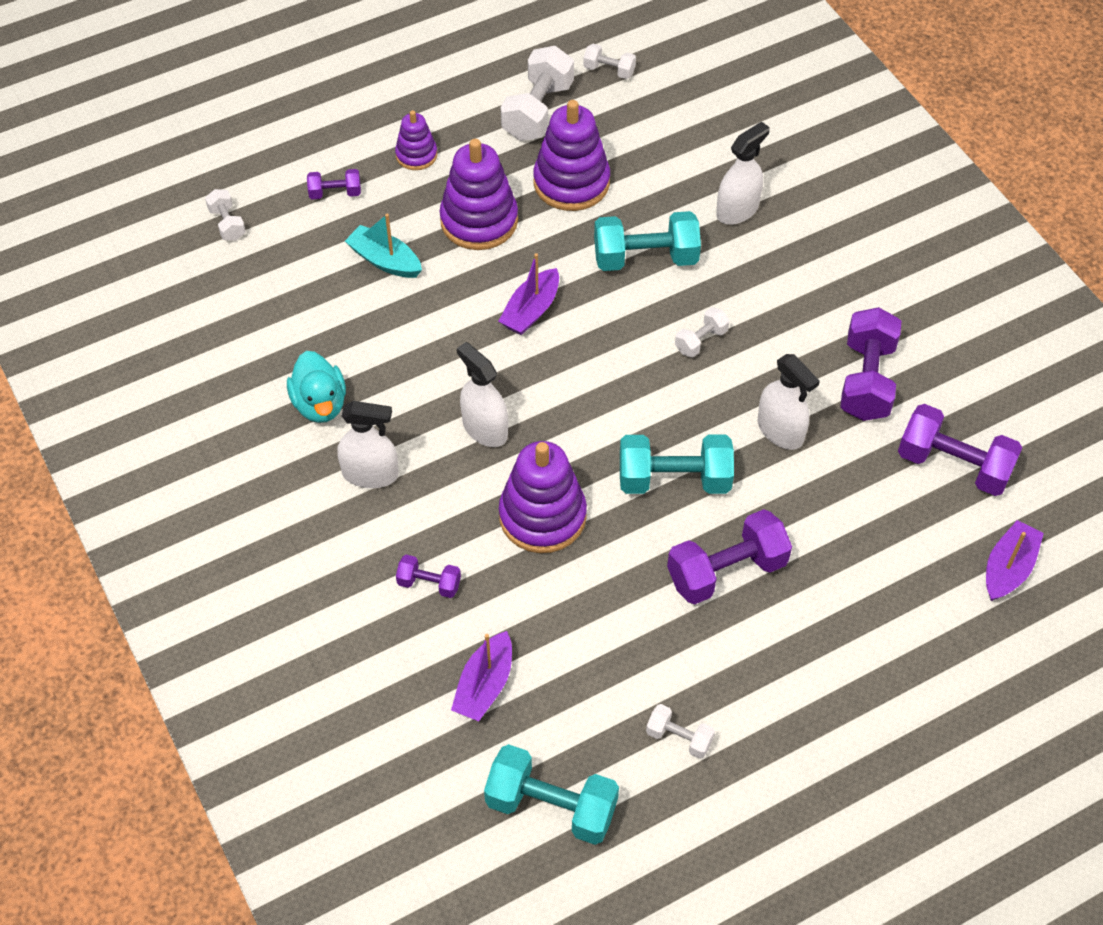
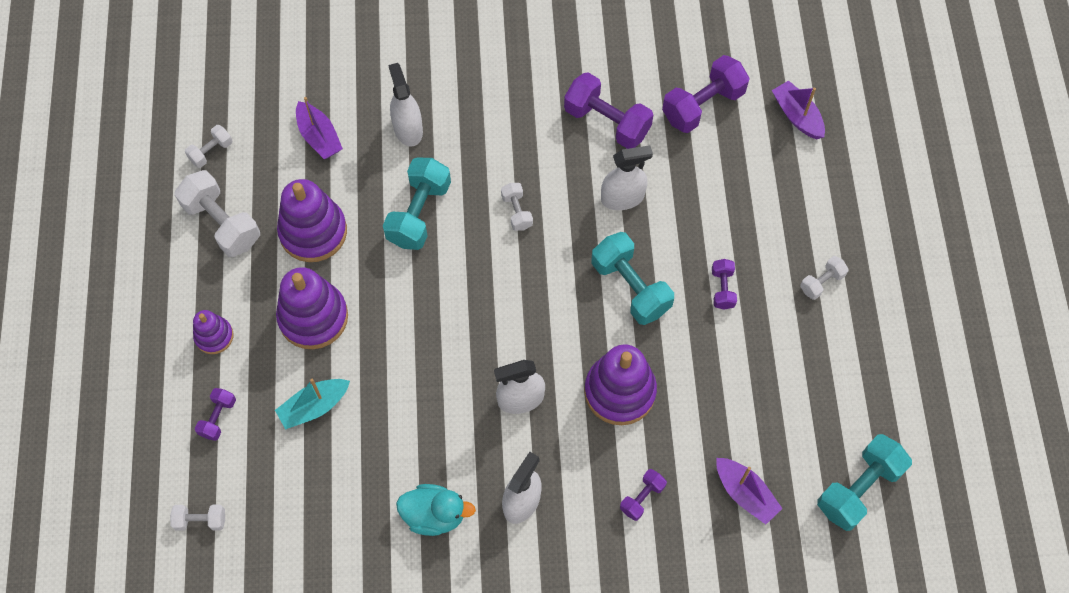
camera: 65 degrees left, 10 degrees up
(531, 310) = (425, 317): purple boat -> purple boat (319, 137)
(674, 479) = (630, 287): turquoise dumbbell -> turquoise dumbbell turned 60 degrees counterclockwise
(679, 738) = (839, 381): white dumbbell -> white dumbbell (821, 282)
(726, 571) = (722, 289): purple dumbbell -> purple dumbbell, size x0.52

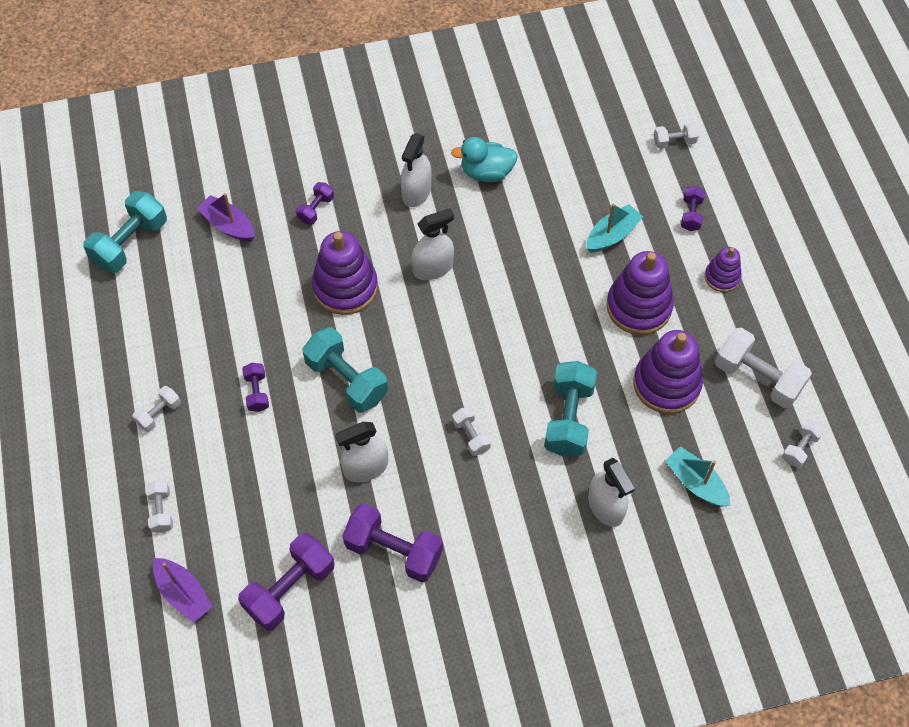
camera: 170 degrees right, 5 degrees down
(319, 137) = (695, 482): purple boat -> turquoise boat
(818, 188) = (161, 511): none -> white dumbbell

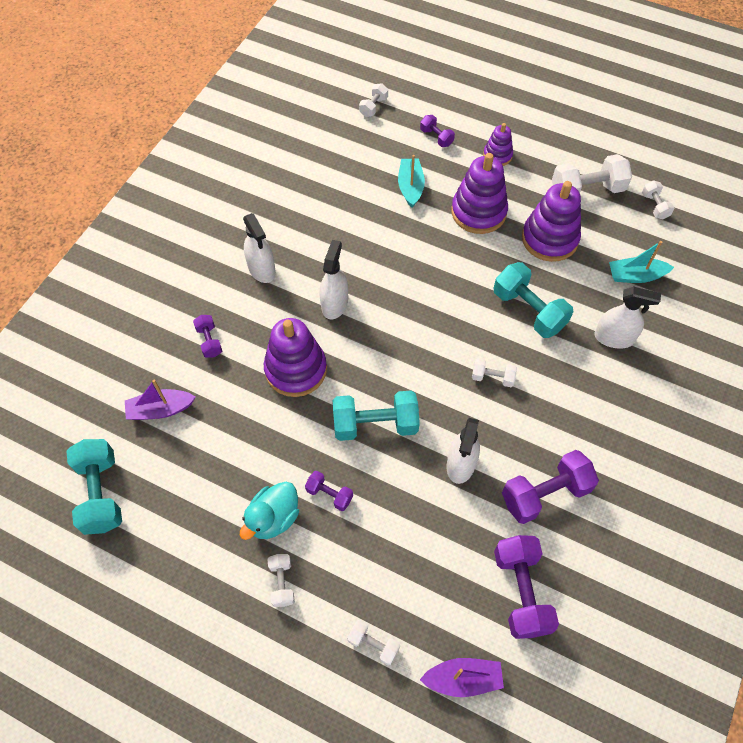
camera: 50 degrees left, 0 degrees up
(486, 172) = (290, 218): turquoise duck -> turquoise duck (273, 518)

